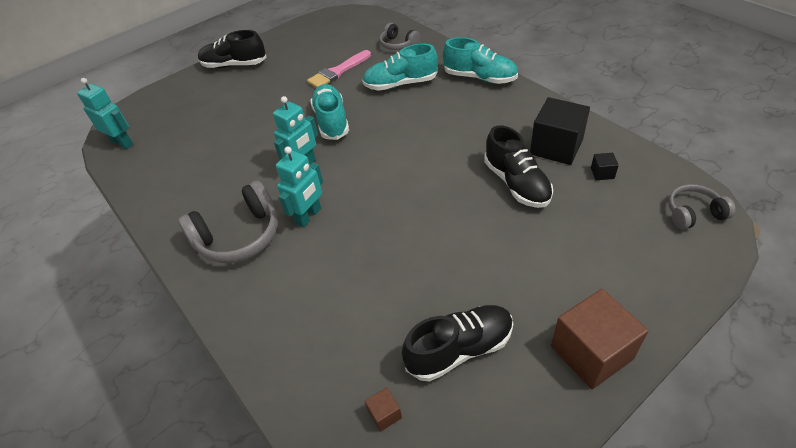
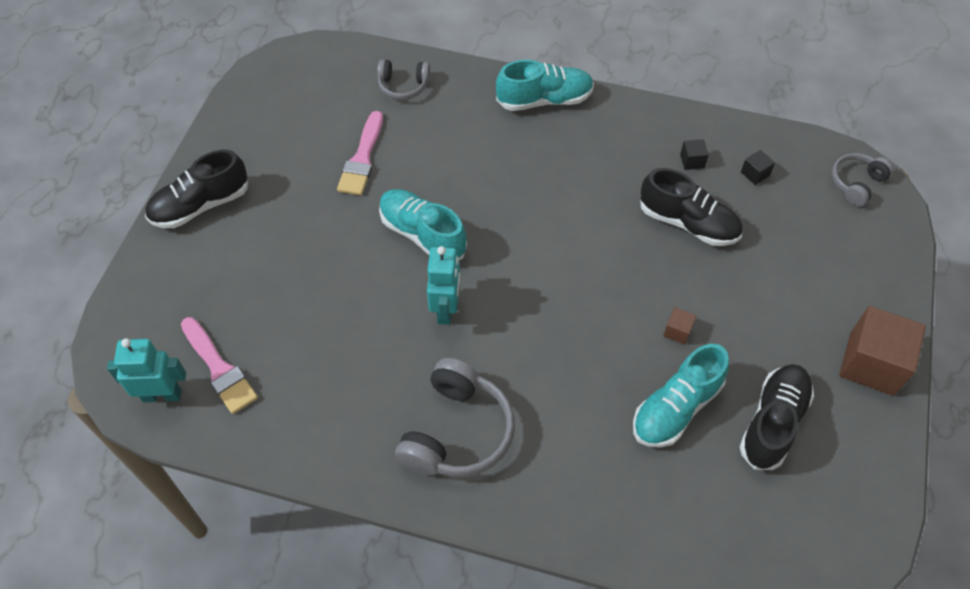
camera: 40 degrees left, 10 degrees up
(159, 142) = (219, 368): none -> pink brush
(309, 216) = (512, 367): turquoise robot -> none
(384, 414) = (761, 517): brown cube -> brown cube (677, 331)
(400, 84) = (459, 146): turquoise shoe -> turquoise shoe (676, 408)
(556, 147) = (692, 161): black cube -> black cube, size x0.43

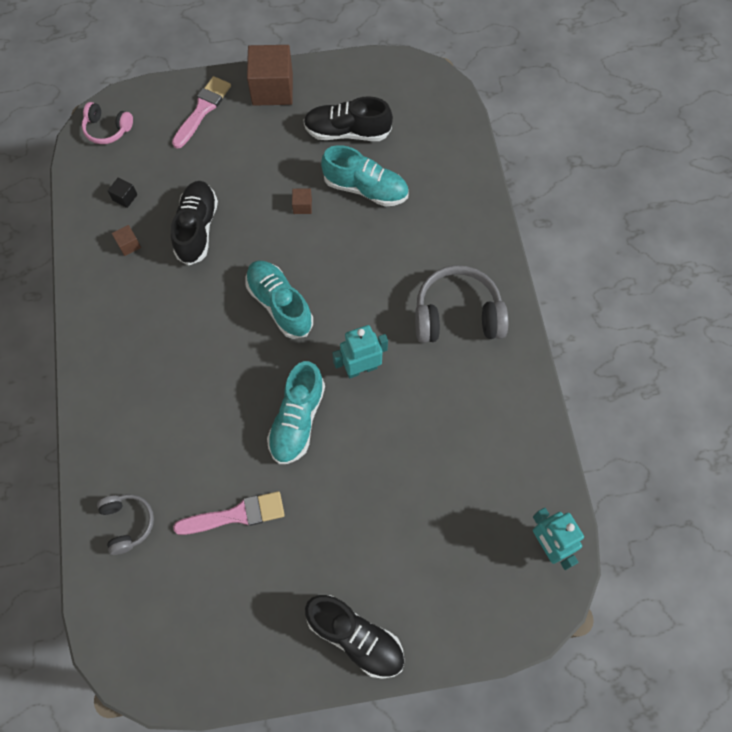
camera: 115 degrees left, 10 degrees up
(219, 368) = (501, 514): pink brush -> pink brush (202, 110)
(544, 100) = (99, 385): turquoise shoe -> turquoise shoe (280, 304)
(692, 161) = (129, 245): black cube -> brown cube
(856, 183) = (107, 129): grey headphones -> pink headphones

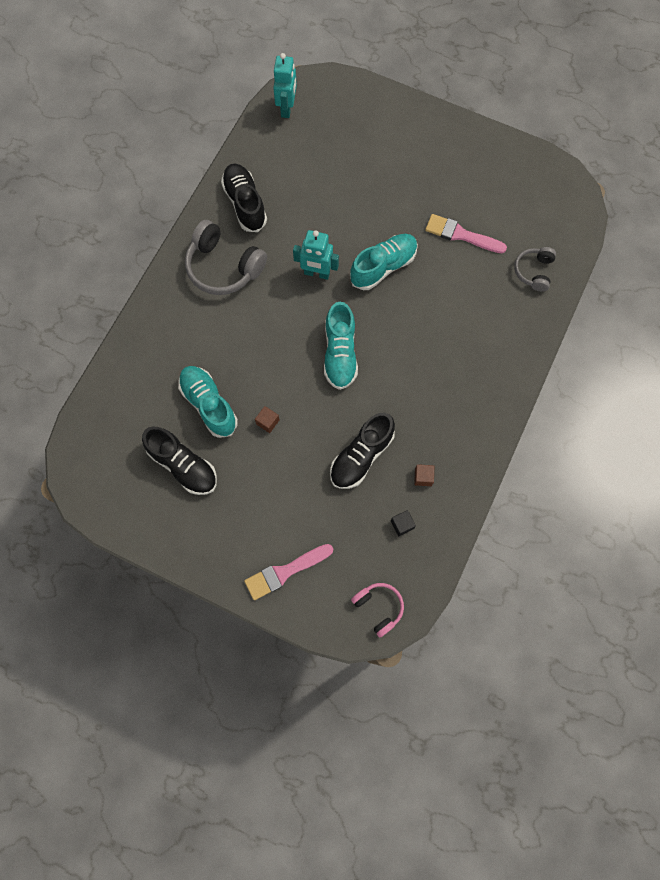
camera: 145 degrees left, 5 degrees up
(272, 89) = (212, 552): brown cube -> none
(355, 637) = (432, 130): black shoe -> black shoe (245, 204)

